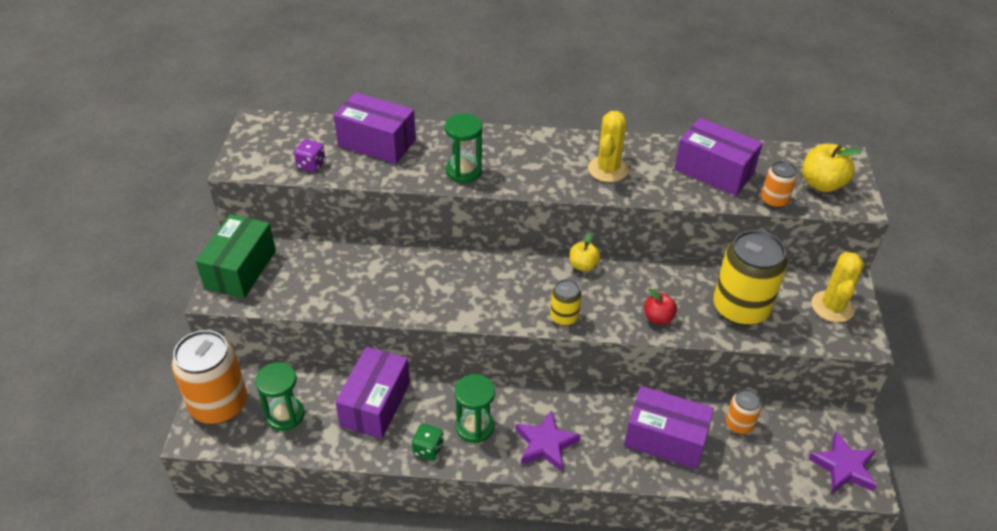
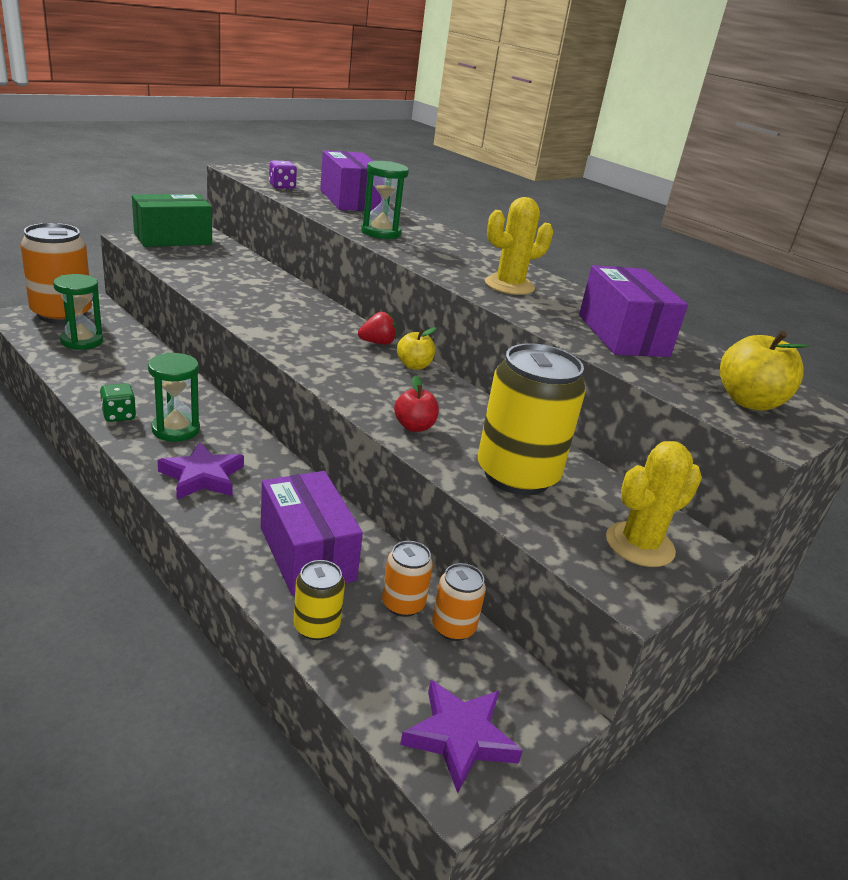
camera: 40 degrees right, 15 degrees down
(375, 404) = (142, 374): purple box -> none
(536, 262) = (377, 343): none -> red strawberry
(564, 317) = (330, 375): yellow can -> yellow can (316, 626)
(774, 200) = (657, 378): orange can -> orange can (453, 627)

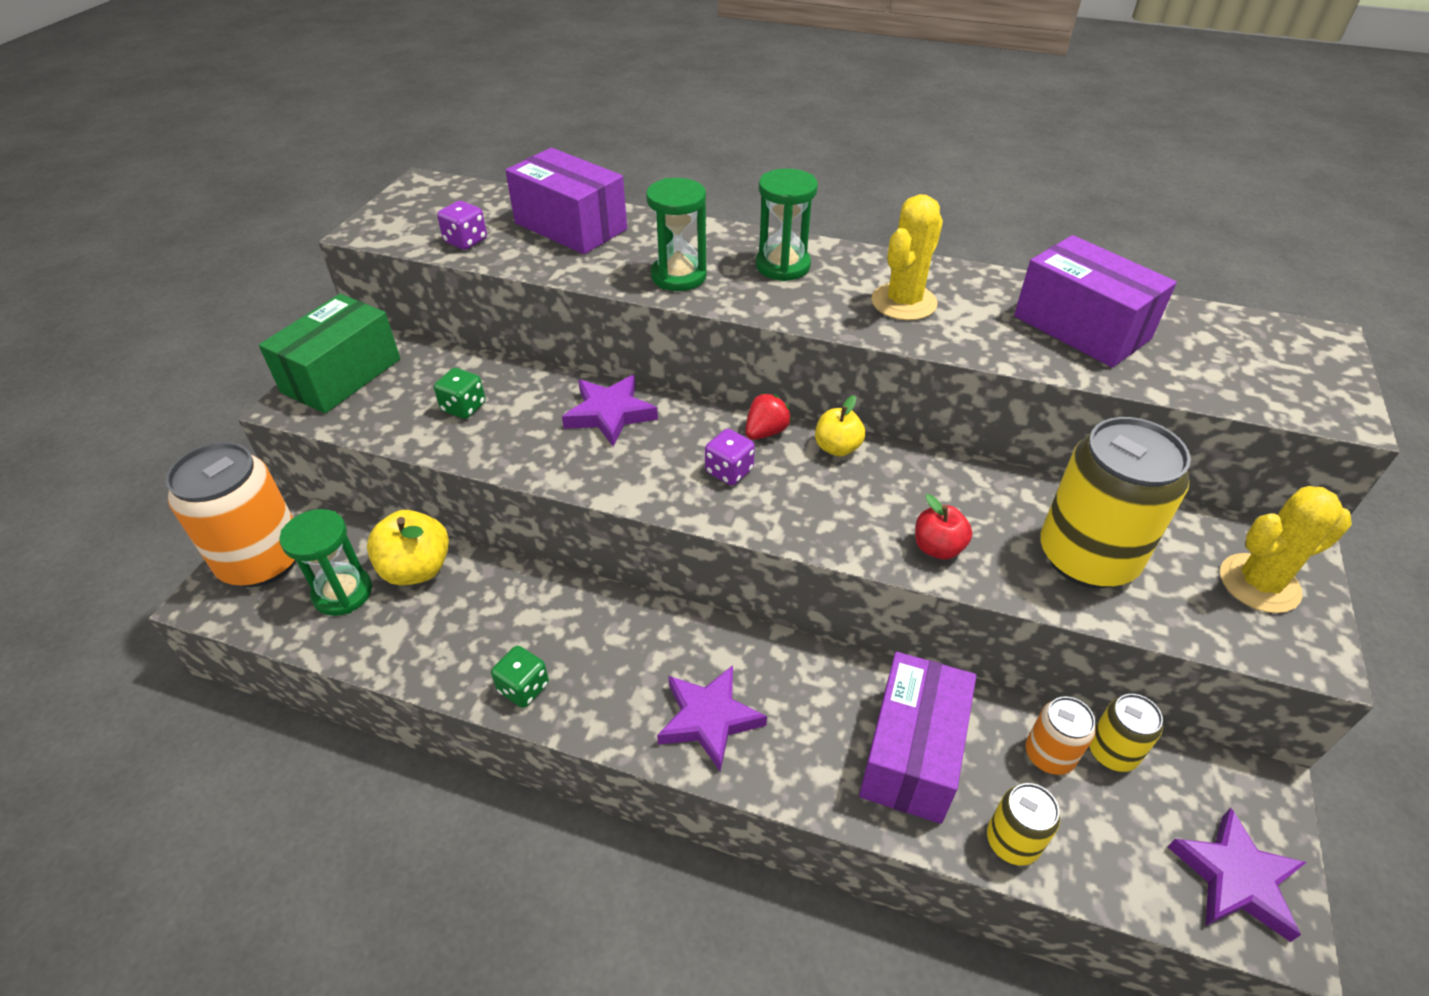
camera: 25 degrees left, 15 degrees up
(176, 430) = (607, 667): green hourglass -> green hourglass (782, 266)
(217, 270) = (463, 407): none -> green dice
(294, 302) = (610, 414): none -> purple star
(307, 553) = (911, 753): purple box -> purple box turned 75 degrees clockwise
(329, 347) = (729, 471): none -> purple dice
(453, 627) = (1112, 752): orange can -> yellow can
(639, 545) = (1259, 583): yellow cactus -> yellow cactus turned 45 degrees clockwise
(749, 402) = (1273, 371): yellow apple -> yellow apple (416, 569)

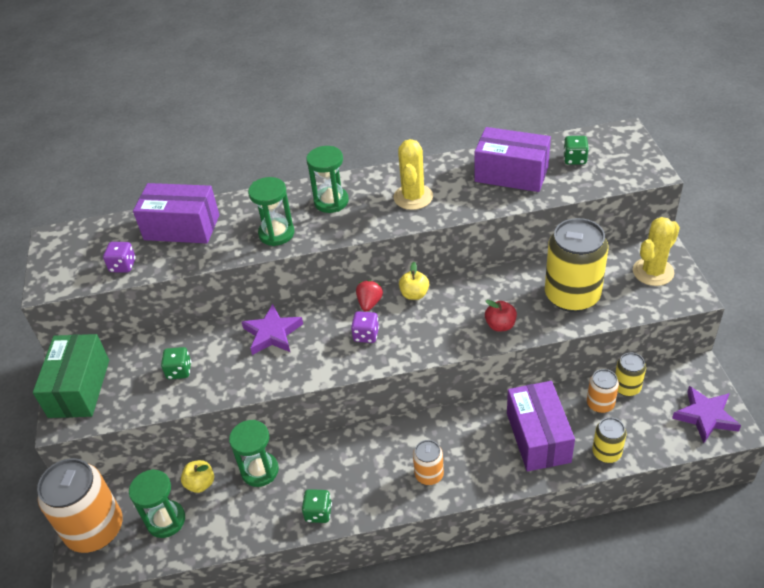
camera: 25 degrees left, 0 degrees up
(416, 569) = (200, 483): yellow apple -> yellow apple, size x0.63
(496, 590) = (260, 470): none -> green hourglass
(709, 719) = (429, 474): purple star -> orange can
(1206, 345) = (574, 159): none -> green dice

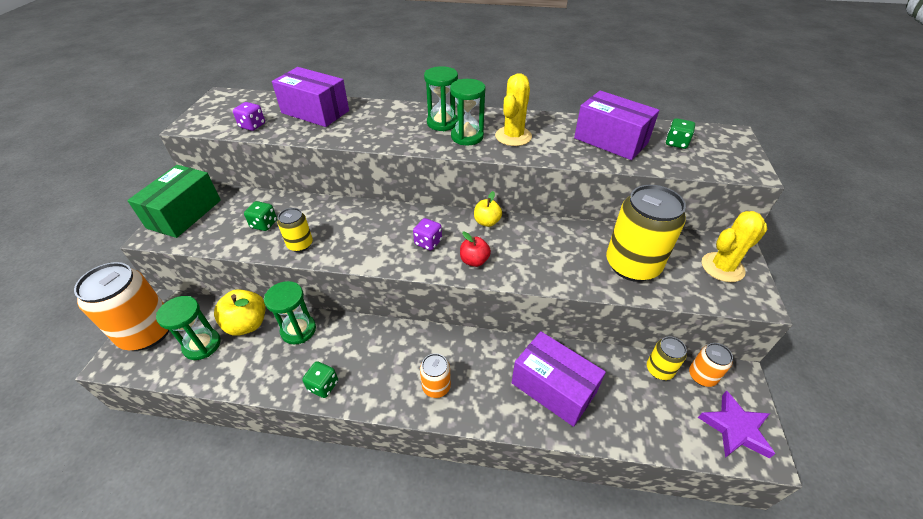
camera: 15 degrees right, 0 degrees up
(200, 483) = (247, 324): yellow apple -> yellow apple, size x1.58
(272, 333) = (353, 218): purple star -> none
(276, 233) = (383, 134): green hourglass -> green hourglass (467, 137)
(369, 303) = (445, 218): red strawberry -> none
(500, 325) = (552, 270): red apple -> red apple (474, 261)
(538, 437) = (553, 388): purple box -> purple box turned 60 degrees counterclockwise
(600, 404) = (627, 376): orange can -> orange can (702, 376)
(606, 453) = (616, 429): yellow can -> yellow can (300, 244)

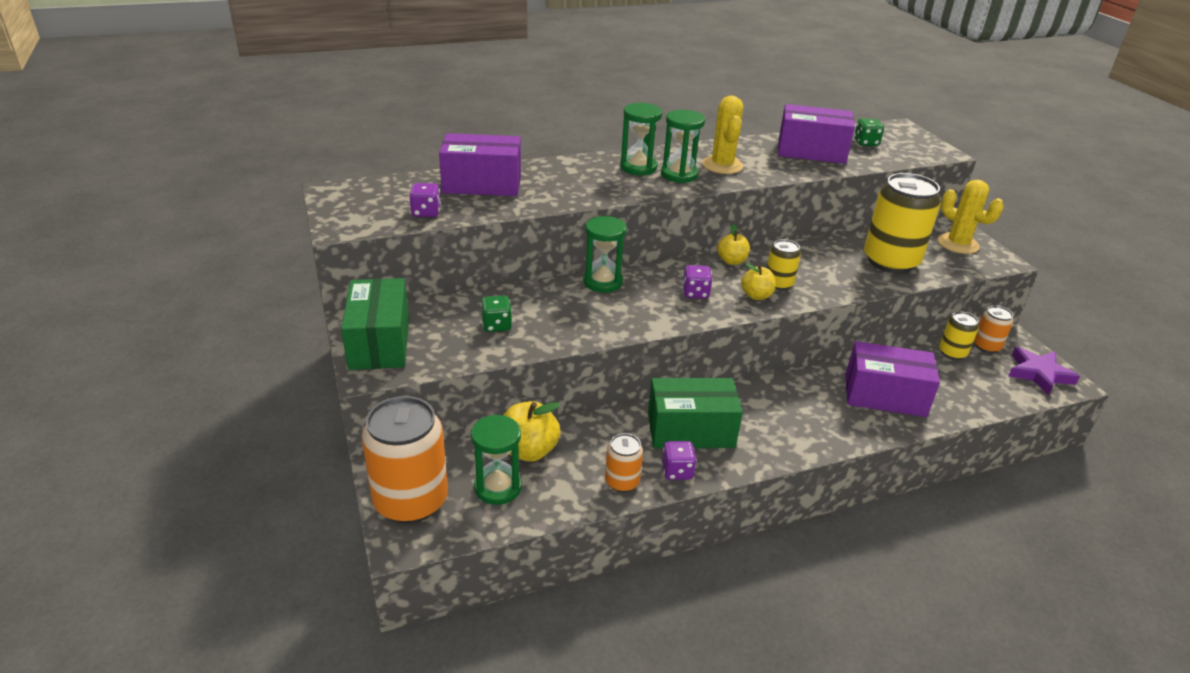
camera: 30 degrees left, 10 degrees down
(298, 330) = (595, 436): green hourglass -> green hourglass (602, 282)
(300, 244) = (564, 331): yellow can -> yellow can (778, 283)
(323, 386) = (677, 471): green dice -> purple dice
(366, 354) = (690, 430): none -> green box
(436, 387) = (785, 431): orange can -> orange can (622, 482)
(474, 261) = (756, 295): red apple -> yellow apple
(722, 267) = (957, 244): yellow cactus -> yellow cactus turned 75 degrees counterclockwise

